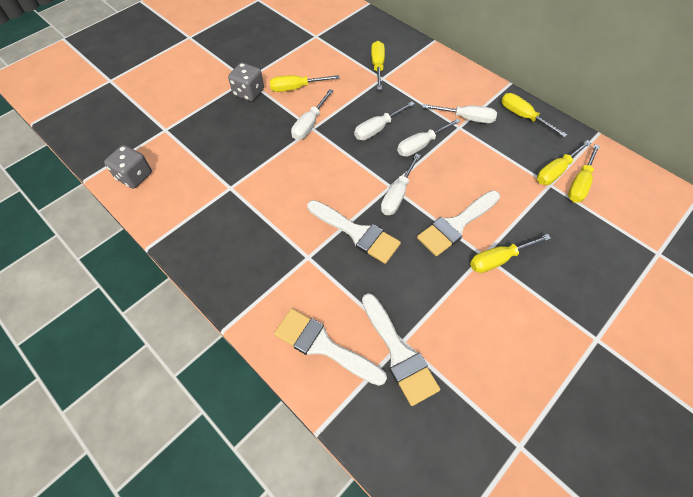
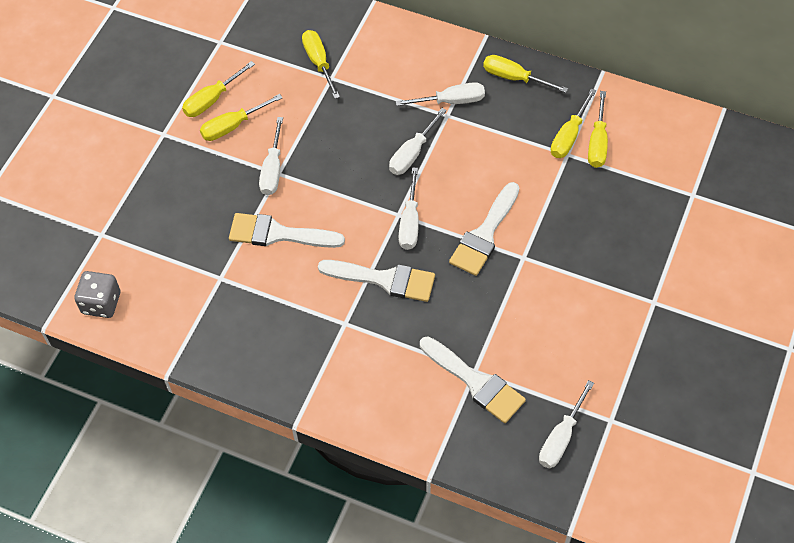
camera: 20 degrees left, 0 degrees up
(249, 92) = (177, 151): grey dice -> none
(323, 346) = (401, 402): white brush -> white brush (278, 234)
(377, 129) = (354, 149): white screwdriver -> white screwdriver (560, 438)
(498, 259) = (539, 257): yellow screwdriver -> yellow screwdriver (211, 100)

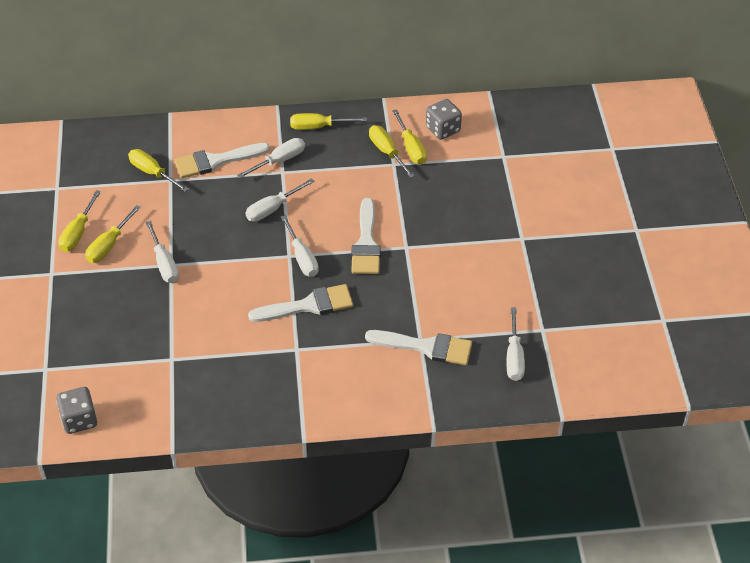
camera: 30 degrees left, 10 degrees down
(278, 234) = (199, 308): white brush -> white brush (215, 161)
(412, 154) = (272, 209): white screwdriver -> white screwdriver turned 45 degrees clockwise
(569, 136) = (386, 151): yellow screwdriver -> yellow screwdriver turned 150 degrees clockwise
(645, 135) = (443, 129): none -> grey dice

